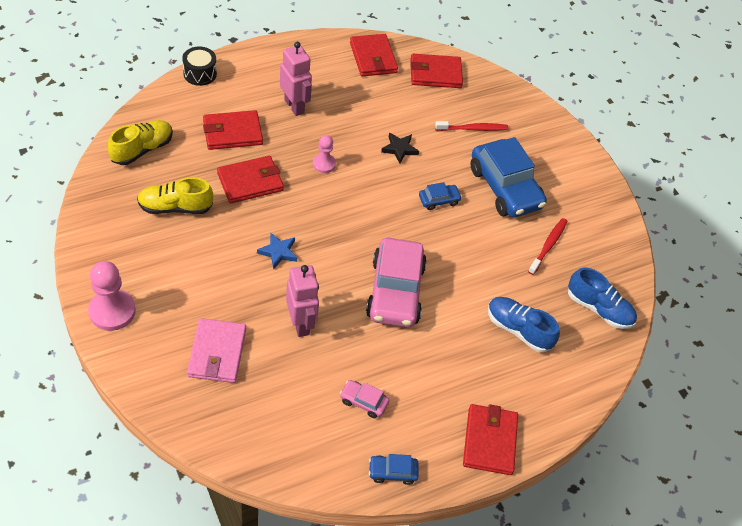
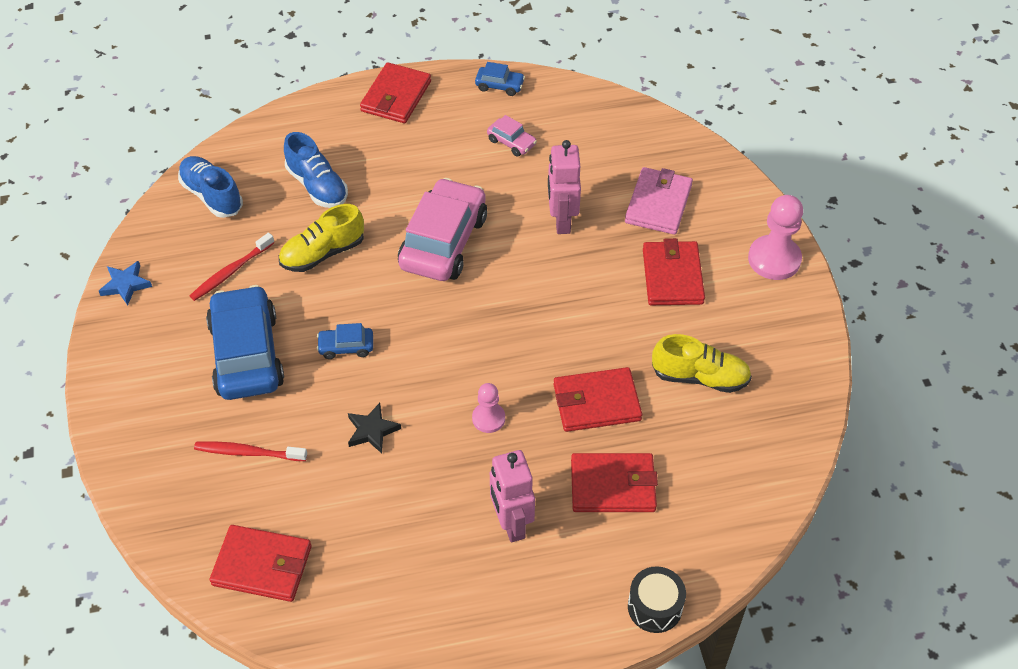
camera: 160 degrees left, 0 degrees up
(142, 149) = (745, 471): yellow shoe -> yellow shoe (323, 253)
(278, 252) = (574, 303): blue star -> blue star (125, 285)
(373, 58) = (356, 612): red wallet -> red wallet (672, 276)

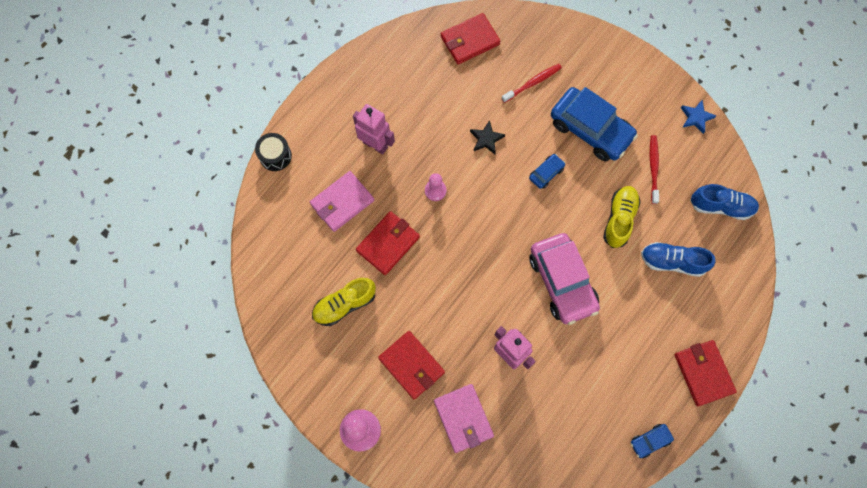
camera: 140 degrees right, 20 degrees up
(511, 142) = (595, 395): pink car -> none
(613, 485) = (342, 202): red wallet -> pink wallet

